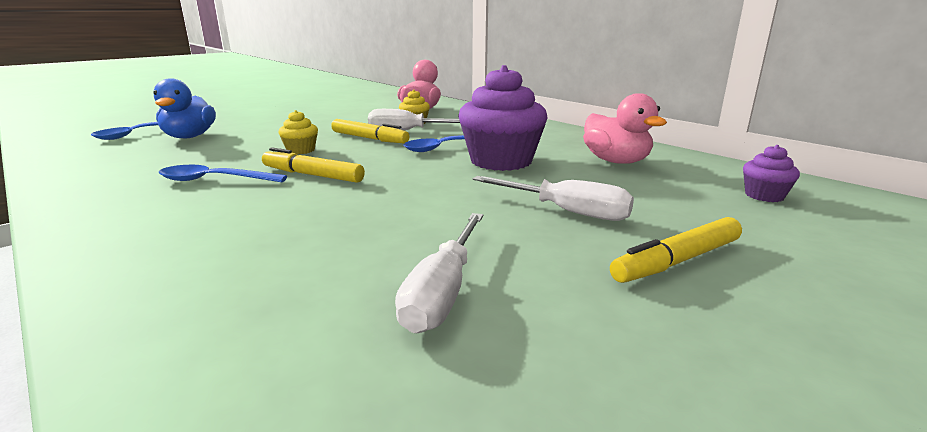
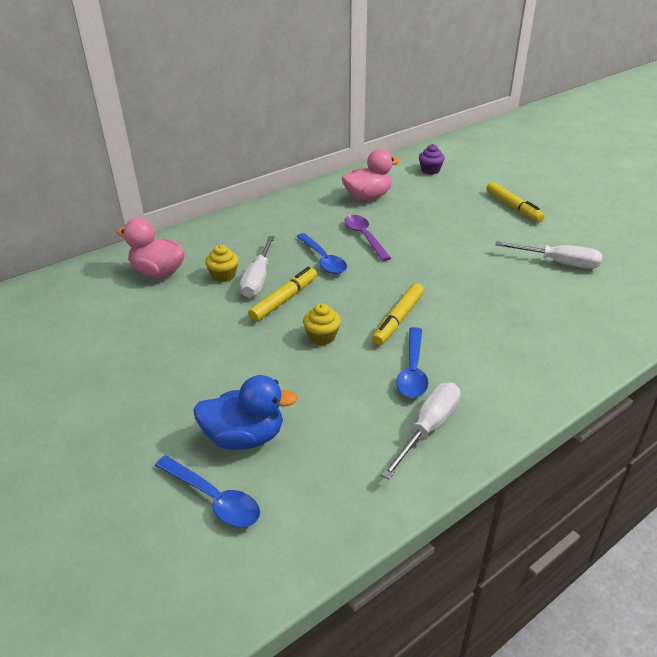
camera: 85 degrees left, 15 degrees up
(501, 161) = (364, 237): purple cupcake -> purple spoon
(566, 211) = (460, 224): white screwdriver -> white screwdriver (428, 428)

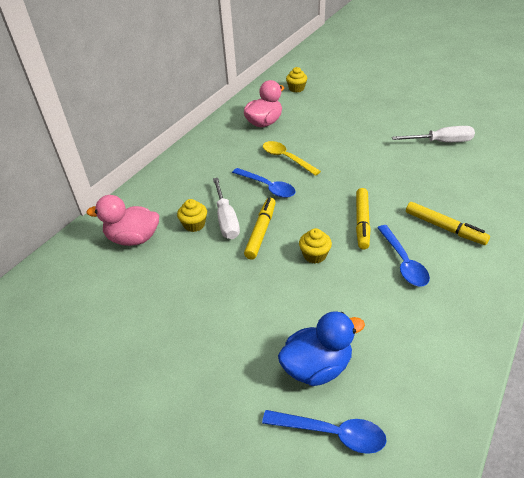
camera: 20 degrees left, 5 degrees up
(364, 237) = (286, 158): purple spoon -> yellow spoon
(428, 428) = (449, 307): white screwdriver -> none
(430, 170) = (296, 89): purple cupcake -> yellow cupcake
(513, 207) = (378, 105): yellow marker -> yellow marker (444, 228)

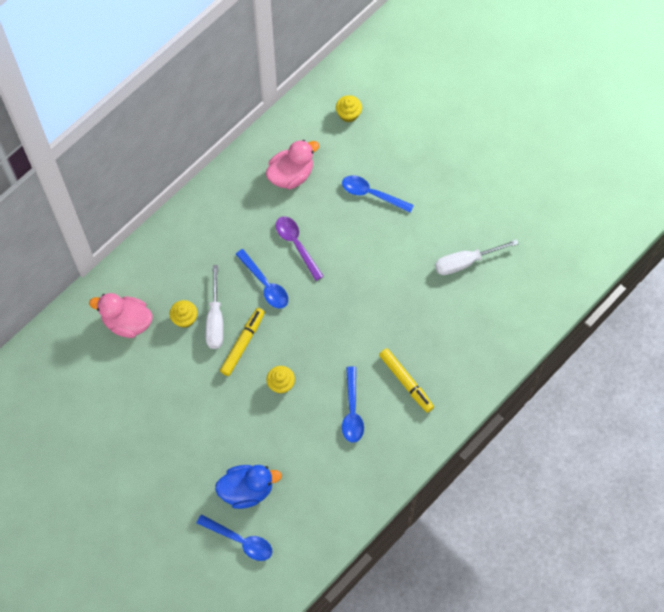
camera: 10 degrees right, 25 degrees up
(286, 158) = (296, 245): yellow spoon -> purple spoon
(337, 121) = (372, 194): none -> blue spoon
(362, 222) = (336, 355): yellow marker -> none
(441, 142) = (465, 262): white screwdriver -> white screwdriver turned 150 degrees clockwise

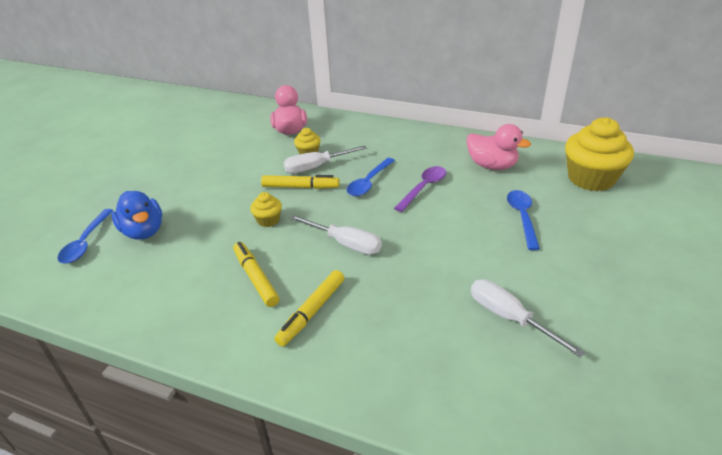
camera: 70 degrees right, 30 degrees down
(342, 334) = (345, 244): none -> white screwdriver
(348, 114) = (591, 179): yellow cupcake -> yellow cupcake, size x2.14
(352, 411) = (256, 278): blue spoon -> yellow marker

